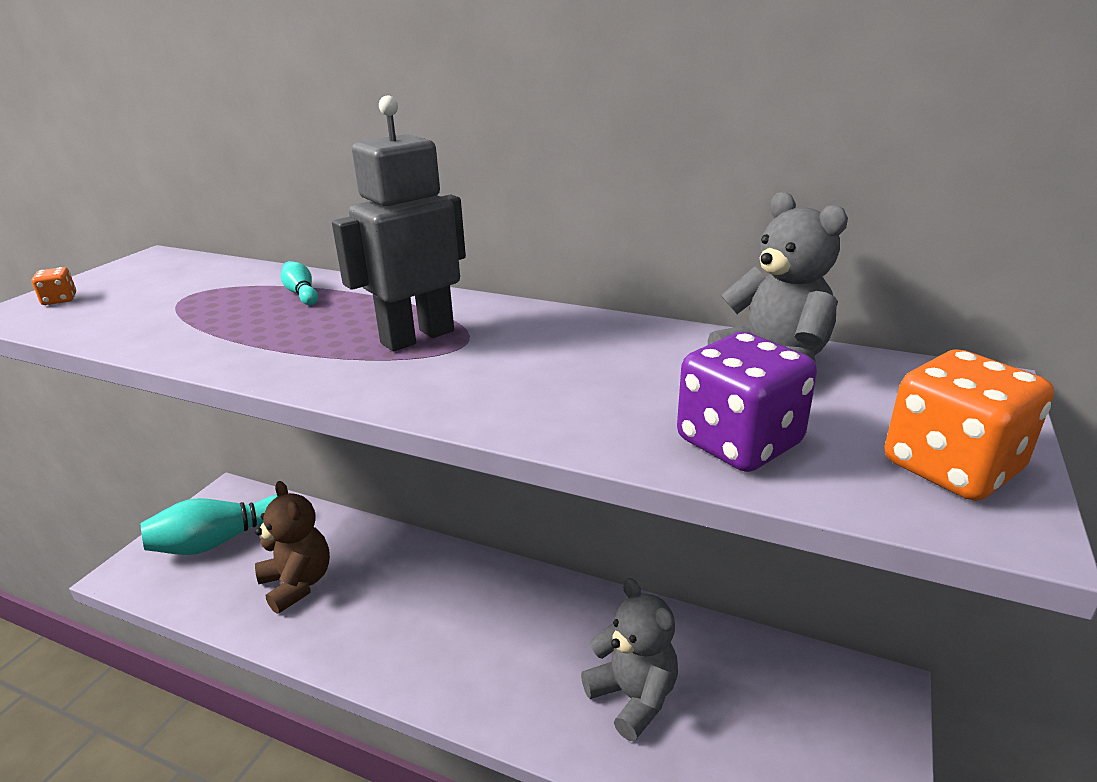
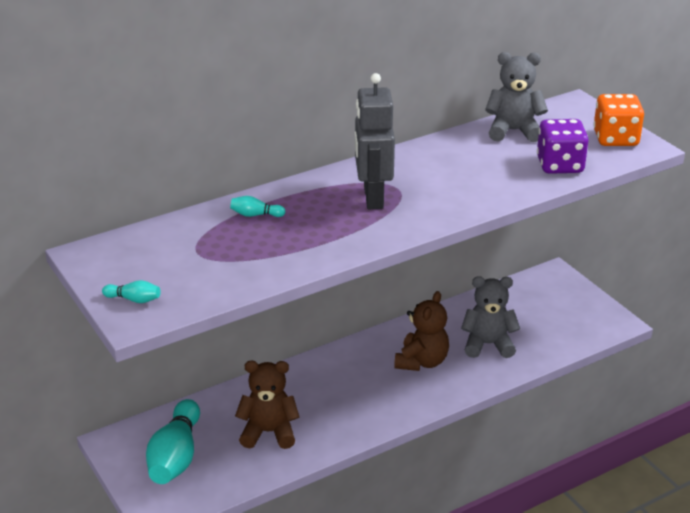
camera: 55 degrees left, 5 degrees up
(60, 300) = (134, 299): orange dice -> turquoise bowling pin
(530, 646) = (421, 362): none -> brown teddy bear

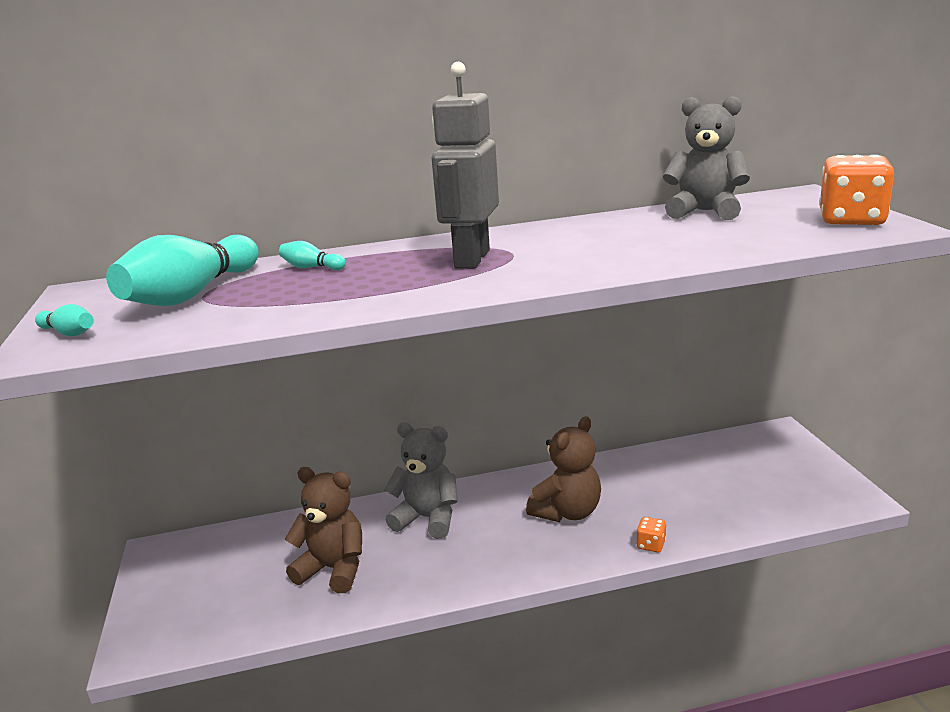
camera: 20 degrees right, 10 degrees down
(176, 457) = (209, 581): turquoise bowling pin -> turquoise bowling pin (192, 294)
(488, 344) = (663, 503): grey teddy bear -> grey teddy bear (427, 518)
(490, 378) = (651, 545): none -> orange dice
(560, 165) = (755, 240): purple dice -> none

